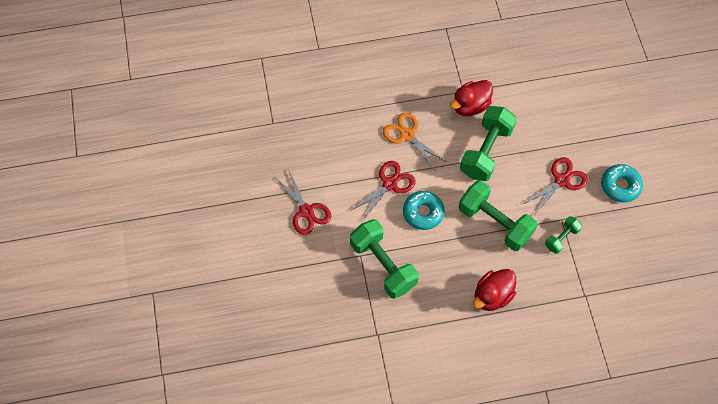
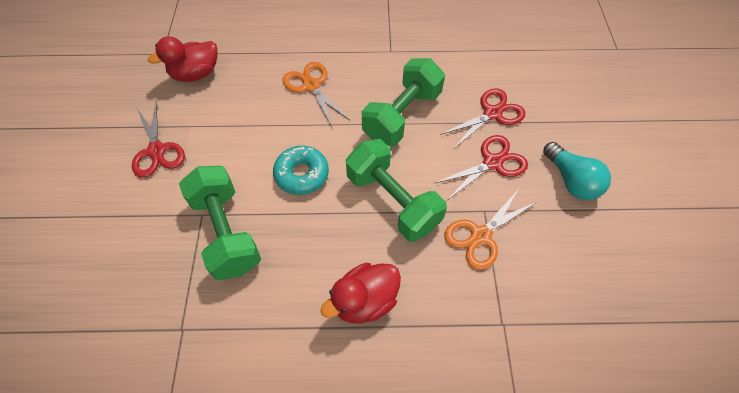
camera: 10 degrees right, 5 degrees down
(389, 184) = (271, 135): red scissors -> red scissors (492, 113)
(470, 106) = (395, 66): red duck -> red duck (196, 74)
(561, 238) = (480, 236): green dumbbell -> orange scissors
(620, 186) = (571, 180): turquoise donut -> turquoise light bulb

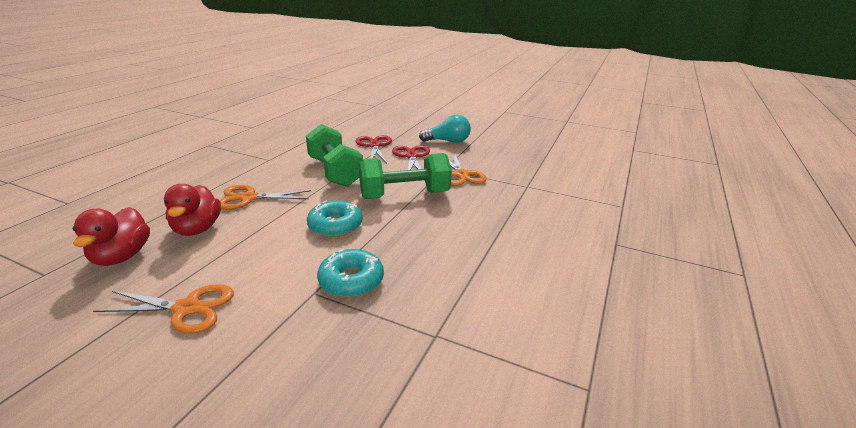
camera: 65 degrees left, 30 degrees down
(157, 151) = (187, 308): red scissors -> orange scissors
(226, 232) = (351, 280): green dumbbell -> turquoise donut
(365, 301) = (477, 228): red duck -> red duck (197, 229)

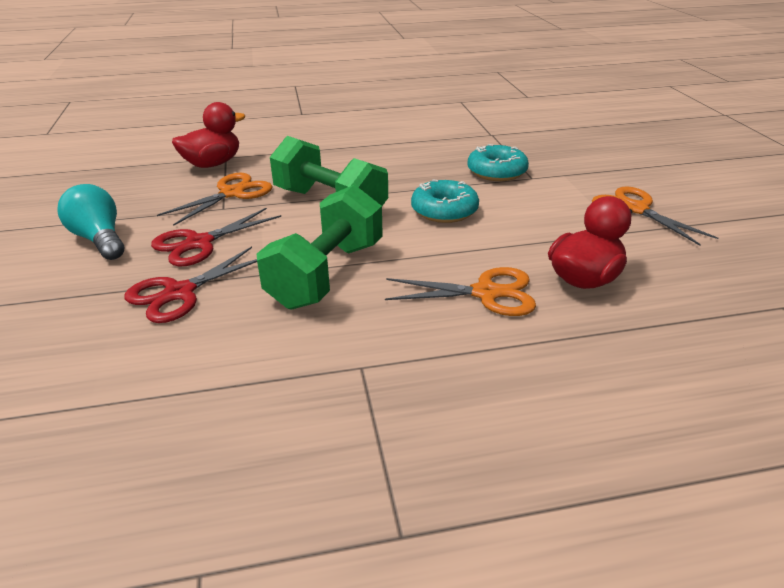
camera: 125 degrees left, 5 degrees up
(122, 256) = (687, 286): red duck -> red duck (212, 164)
(249, 198) = (486, 293): orange scissors -> orange scissors turned 45 degrees counterclockwise

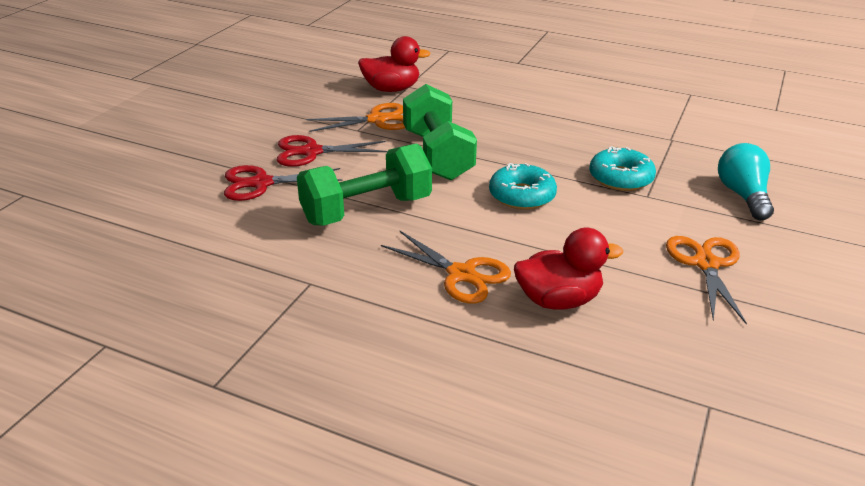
camera: 35 degrees right, 0 degrees up
(99, 239) = (255, 125): turquoise light bulb -> turquoise light bulb (742, 195)

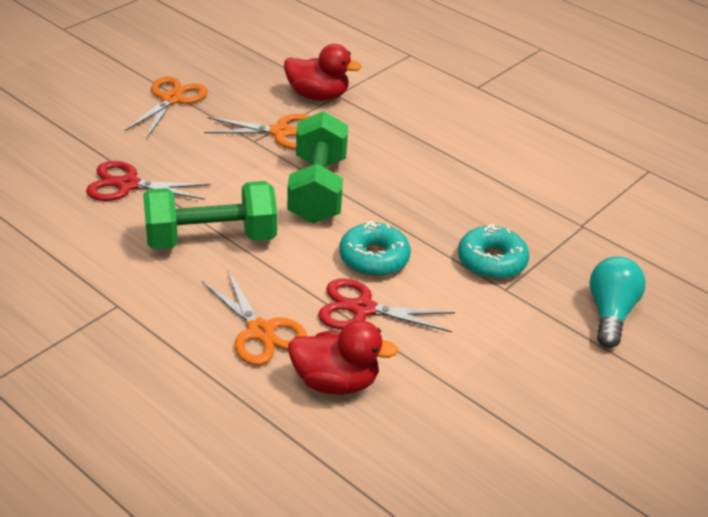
camera: 15 degrees right, 5 degrees up
(311, 152) = (194, 158): red scissors -> red scissors (362, 309)
(706, 264) = (510, 381): orange scissors -> orange scissors (171, 99)

